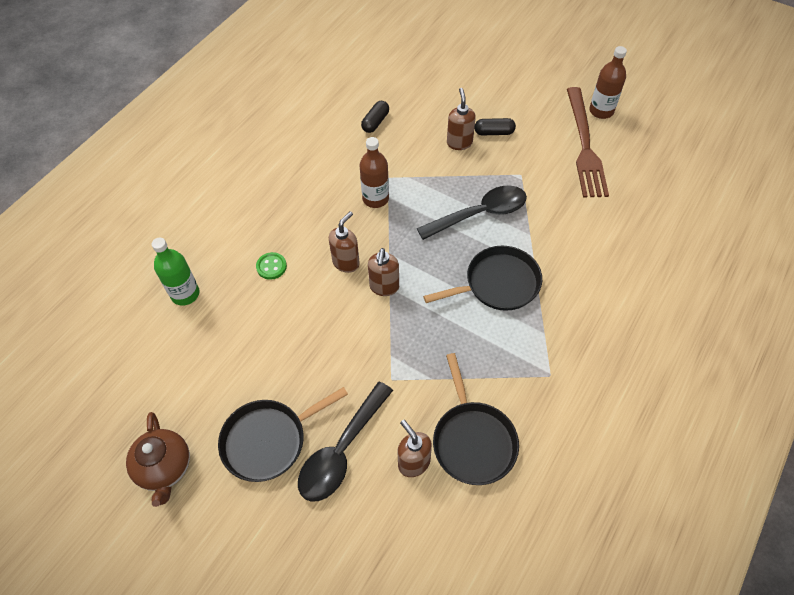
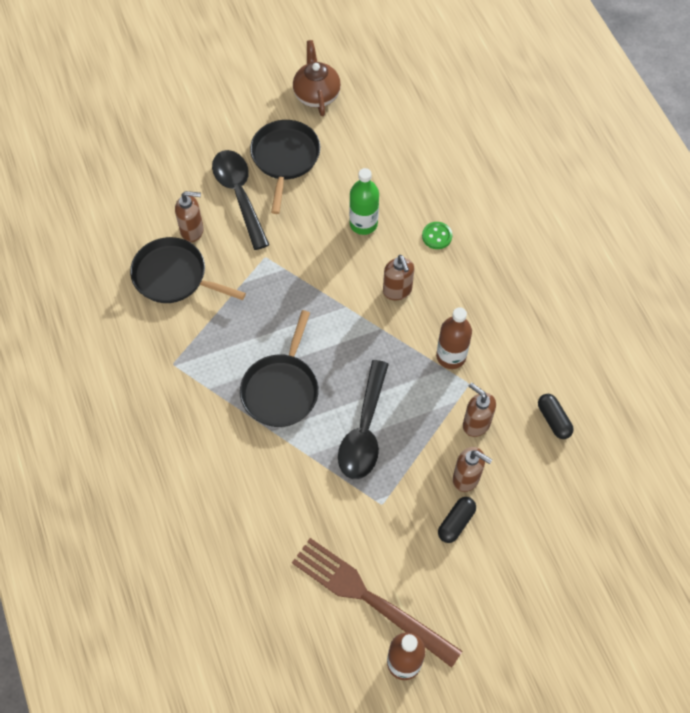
camera: 125 degrees right, 5 degrees up
(165, 468) = (316, 95): brown teapot -> brown teapot turned 60 degrees clockwise
(185, 294) = (456, 167): green bottle -> green bottle (363, 224)
(384, 287) = (349, 303): brown soap dispenser -> brown soap dispenser (476, 424)

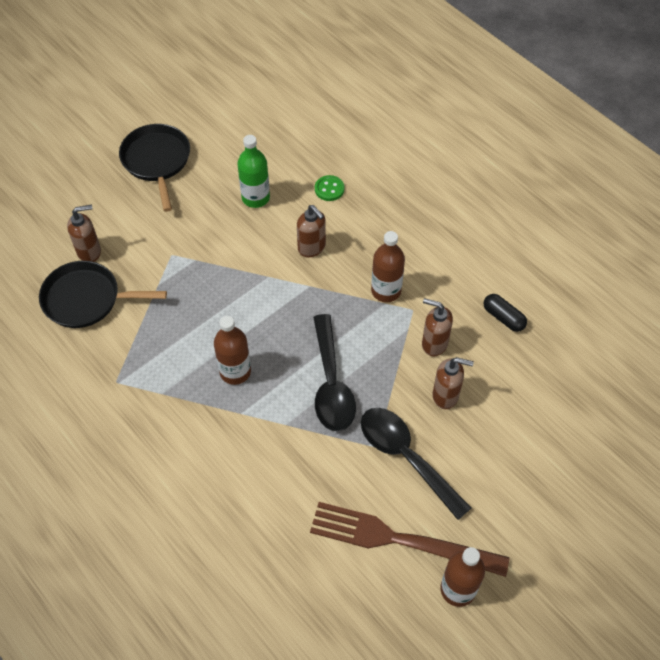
camera: 20 degrees left, 5 degrees down
(239, 195) = (124, 206): black spoon -> black spoon (406, 457)
(281, 389) = (235, 371): black pan -> brown bottle
(316, 95) = (166, 98): brown teapot -> none
(456, 522) = (453, 439): black capsule -> none

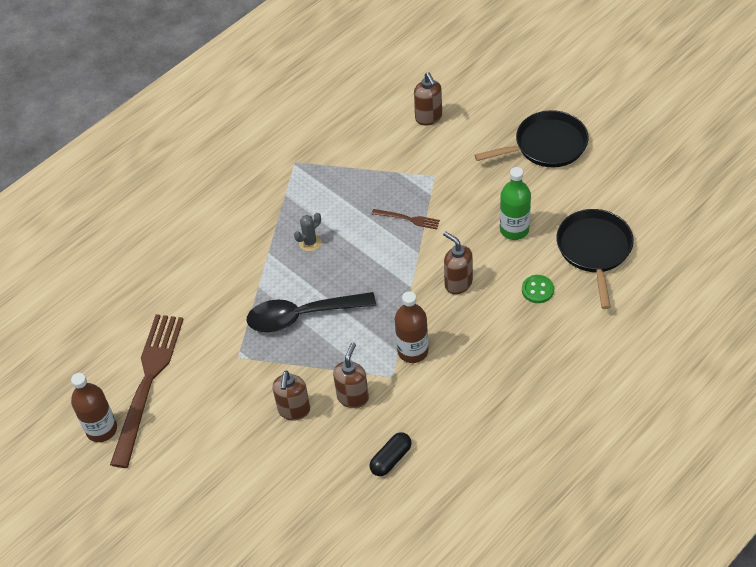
camera: 90 degrees right, 5 degrees down
(86, 299) = (377, 126): black pan -> black pan (594, 250)
(223, 281) = (408, 219): none -> brown fork
(235, 371) = (310, 242): brown bottle -> grey cactus
(312, 248) = (458, 283): brown soap dispenser -> brown soap dispenser turned 90 degrees clockwise
(406, 457) = (227, 382): black spoon -> none

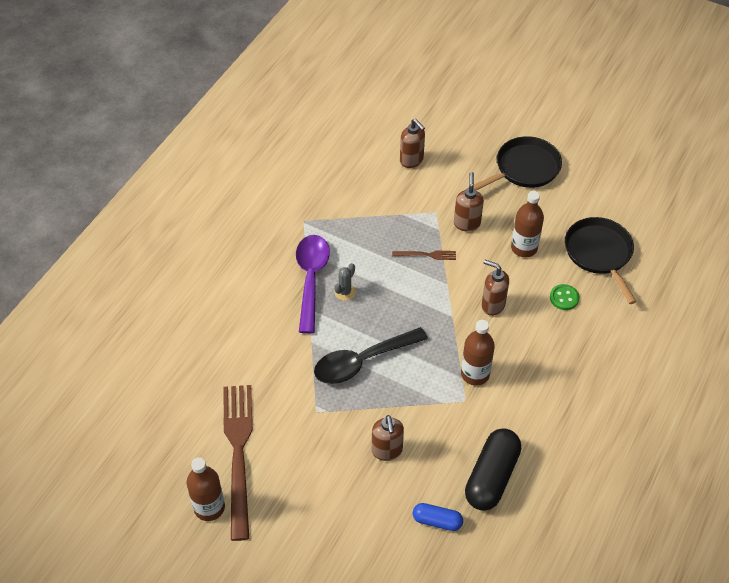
camera: 20 degrees left, 0 degrees up
(281, 223) = (311, 279): none -> purple spoon
(319, 491) = (437, 521): none -> blue capsule
(353, 397) = (436, 427): brown soap dispenser -> brown soap dispenser (467, 223)
(391, 459) = (492, 477): black capsule -> black capsule, size x1.82
(514, 230) = (524, 248): green bottle -> brown bottle

